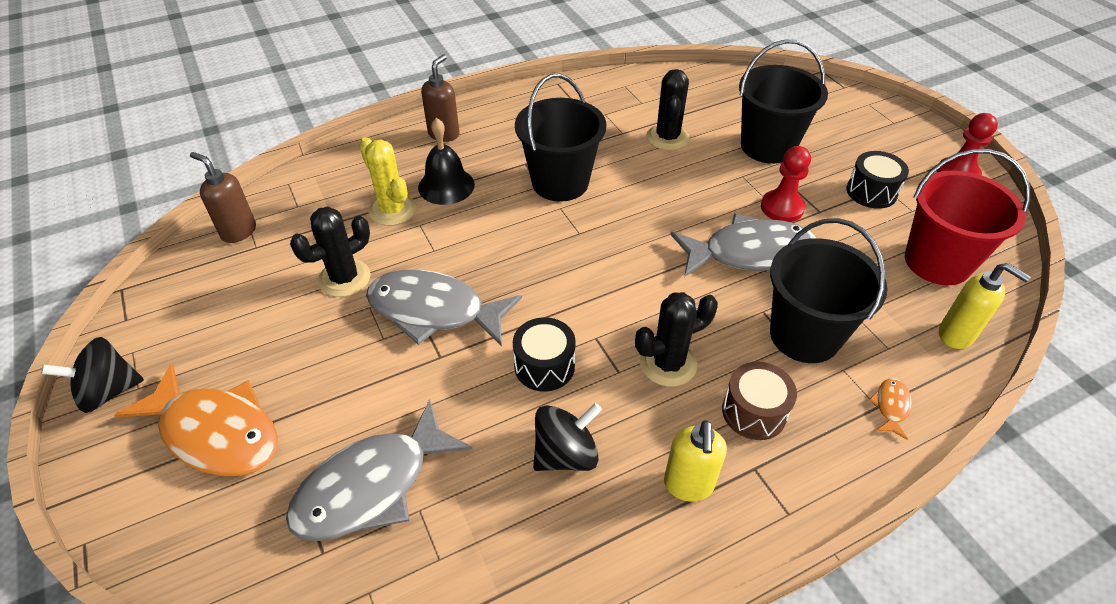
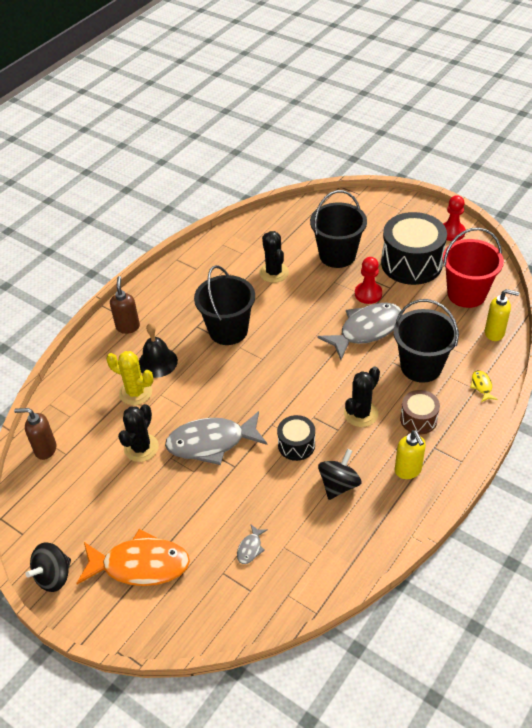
camera: 25 degrees left, 0 degrees up
(372, 486) = (250, 548): grey fish -> grey fish, size x0.41
(871, 192) = (411, 263): black drum -> black drum, size x1.94
(891, 406) = (481, 386): orange fish -> yellow fish

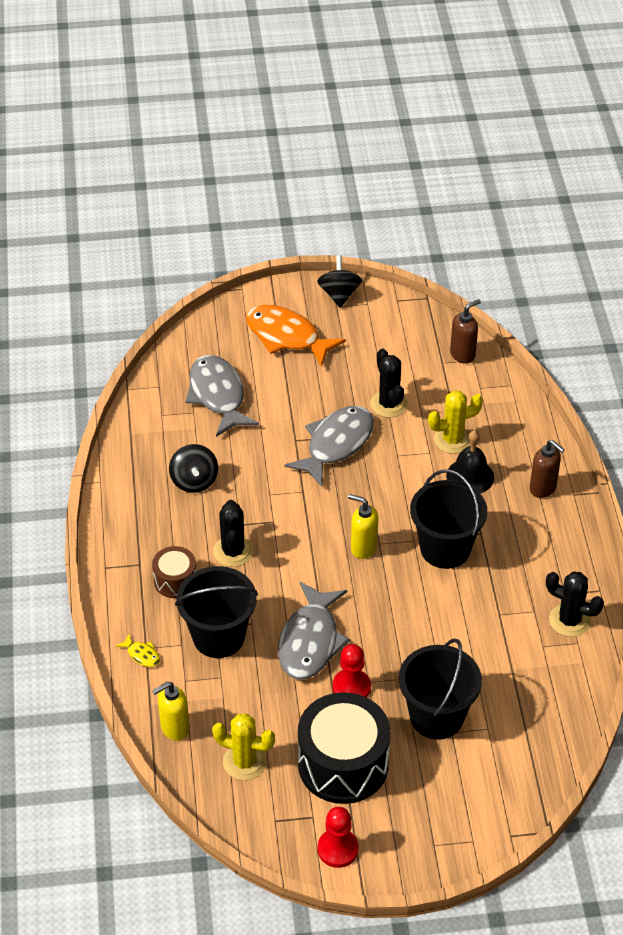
camera: 135 degrees right, 0 degrees up
(140, 565) = (287, 337): orange fish -> orange fish turned 75 degrees clockwise
(250, 548) = (218, 395): grey fish -> grey fish, size x2.44
(274, 272) = (479, 645): black cactus -> black cactus (569, 620)
(296, 445) = (262, 488): black drum -> none
(408, 470) = (145, 529): yellow soap dispenser -> yellow soap dispenser (363, 548)
(466, 294) = (244, 762): red bucket -> yellow cactus

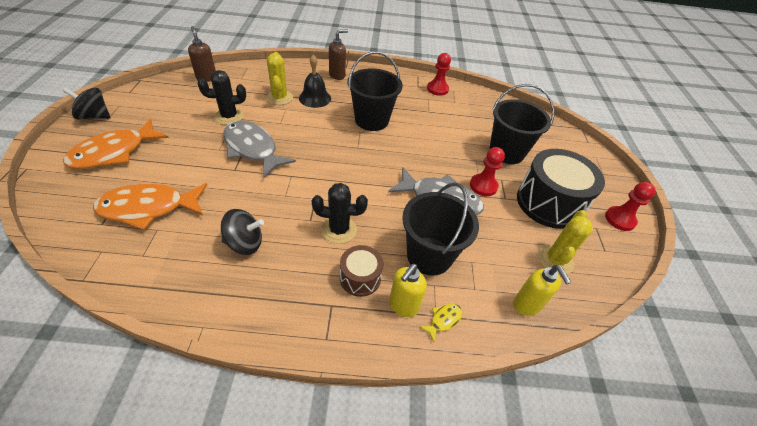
camera: 85 degrees left, 0 degrees up
(218, 395) = (149, 208): grey fish -> orange fish
(363, 548) = (359, 155): yellow soap dispenser -> yellow soap dispenser (403, 306)
(569, 620) = (437, 89): black cactus -> red pawn

